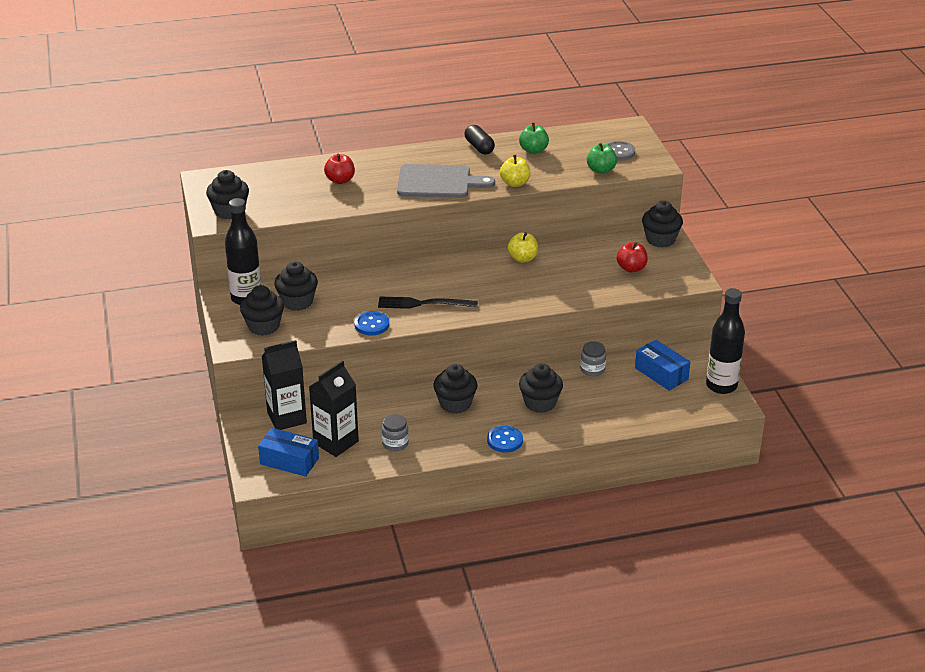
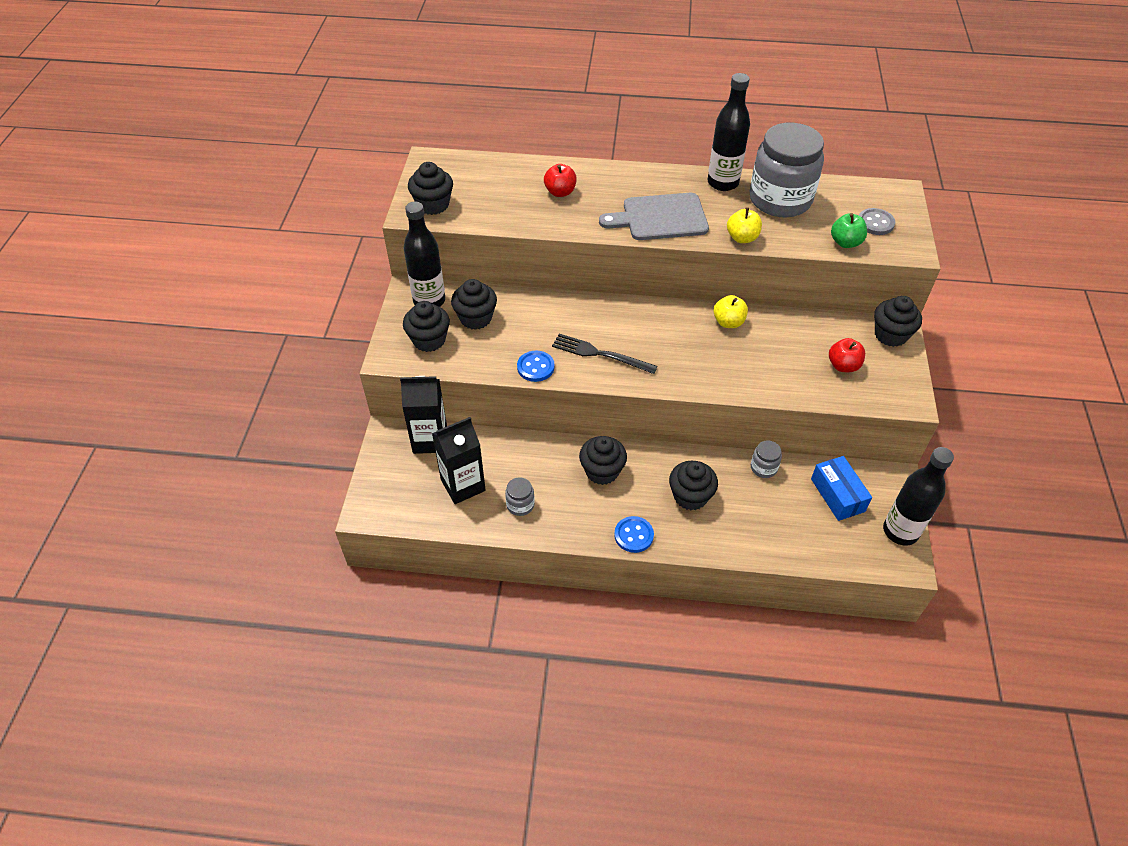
camera: 20 degrees right, 15 degrees up
(289, 461) = (408, 495): blue box -> none
(438, 182) = (660, 218): grey cutting board -> grey cutting board turned 150 degrees clockwise
(479, 147) = (723, 183): black capsule -> black bottle
(533, 150) = (780, 199): green apple -> grey jar

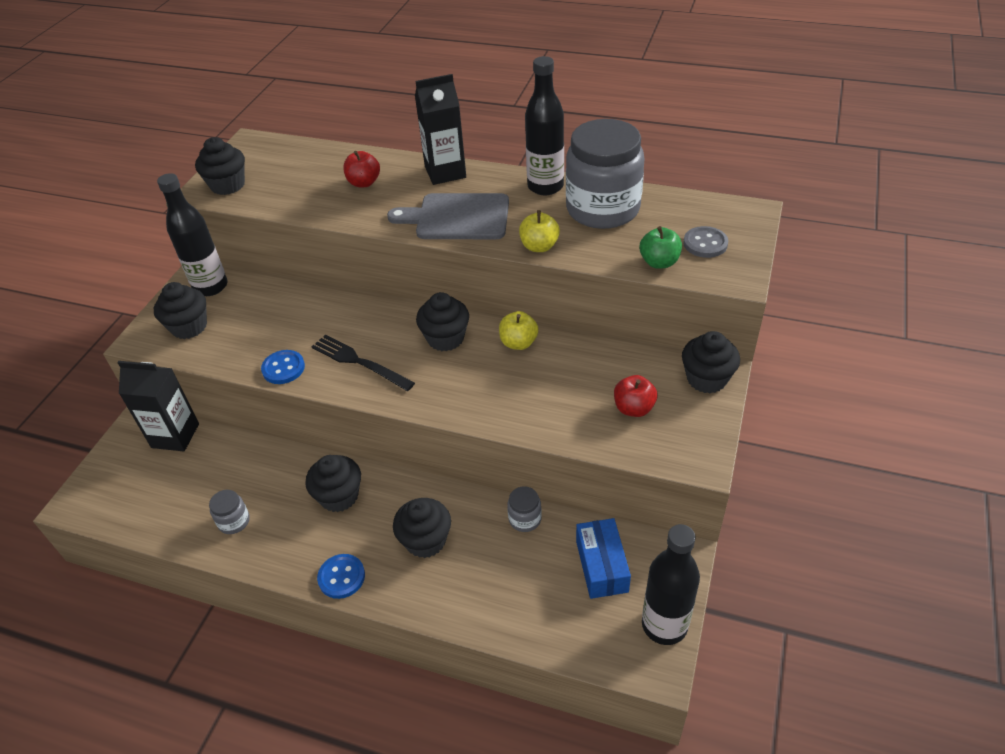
camera: 15 degrees right, 5 degrees down
(463, 485) = (185, 490): black carton -> black carton (445, 172)
(475, 318) = (248, 309): black cupcake -> black cupcake (445, 338)

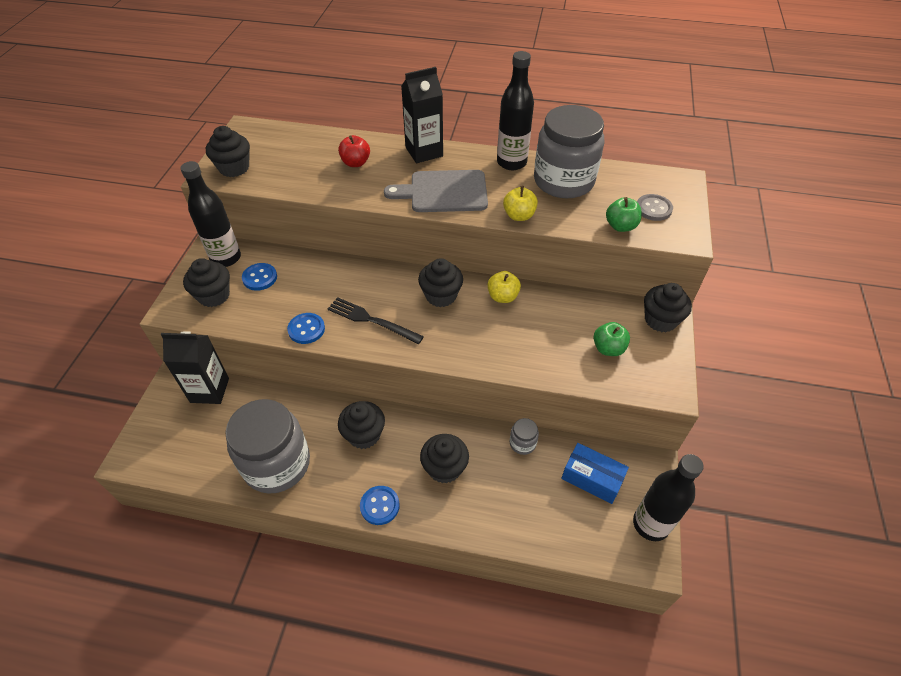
camera: 10 degrees left, 5 degrees up
(234, 521) = (277, 464): grey jar -> grey jar, size x2.45
(243, 309) = (260, 278): none -> blue button
(602, 566) = (592, 478): blue box -> blue box turned 45 degrees counterclockwise
(633, 408) = (608, 348): red apple -> green apple

